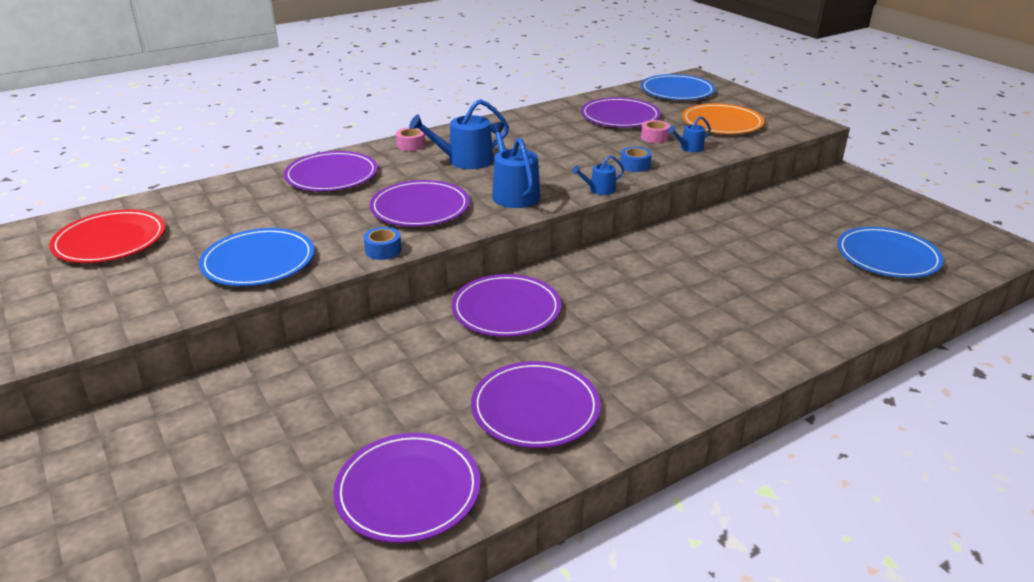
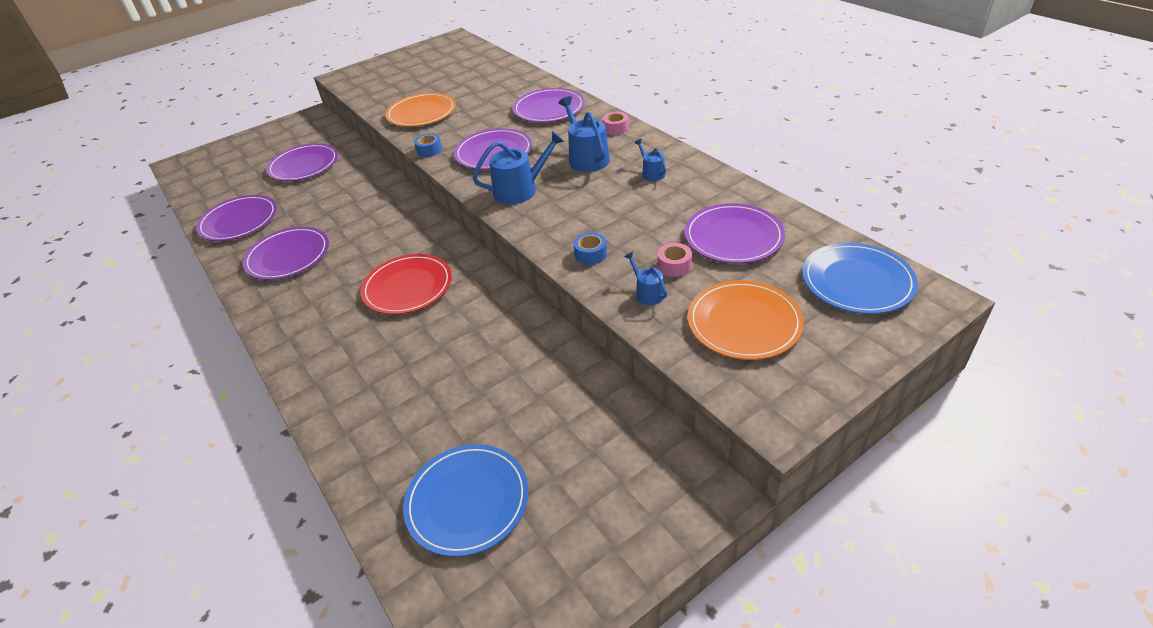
camera: 90 degrees right, 10 degrees up
(110, 241) = (454, 67): red plate -> red plate (408, 287)
(258, 261) = (421, 113): blue plate -> orange plate
(506, 309) = (403, 231): purple plate -> purple plate (304, 165)
(599, 190) = (530, 235): blue watering can -> blue watering can (651, 173)

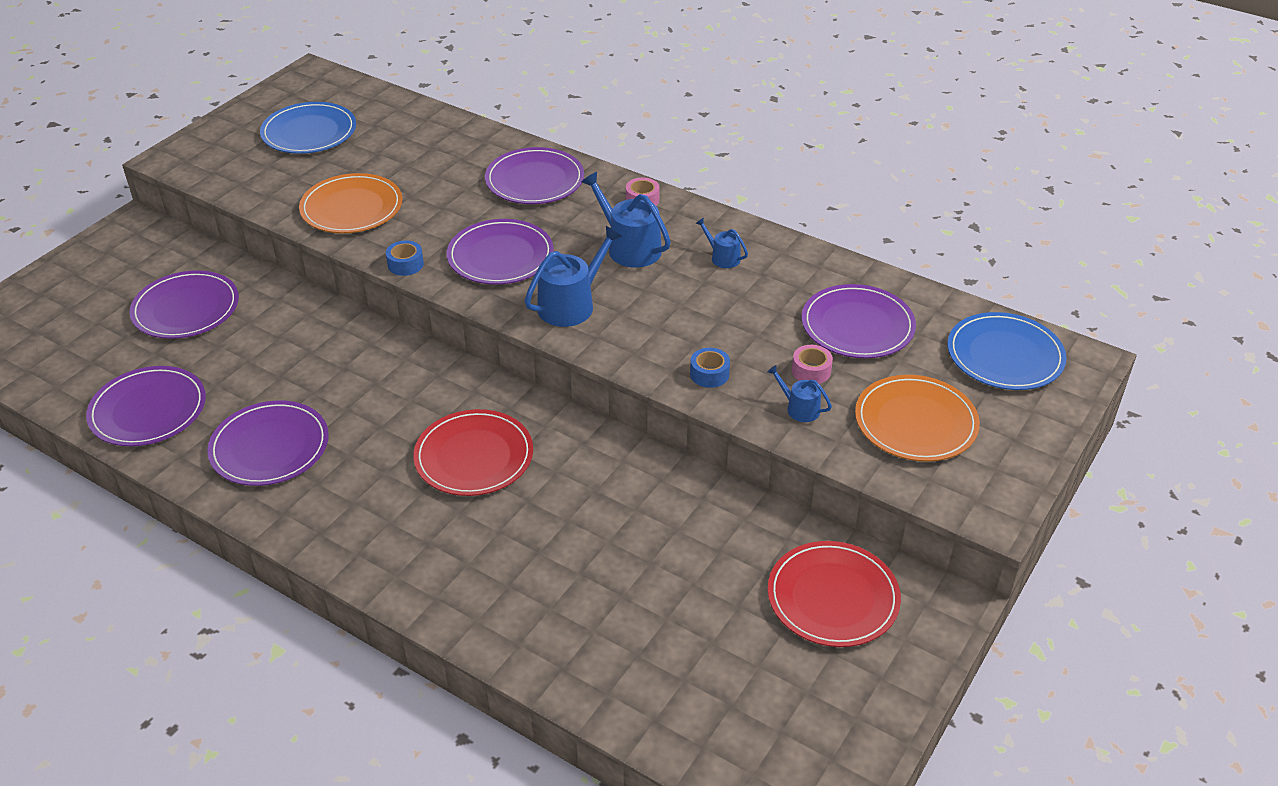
camera: 25 degrees left, 0 degrees up
(467, 501) = (707, 675): blue plate -> blue plate (309, 132)
(610, 460) = (833, 597): none -> red plate

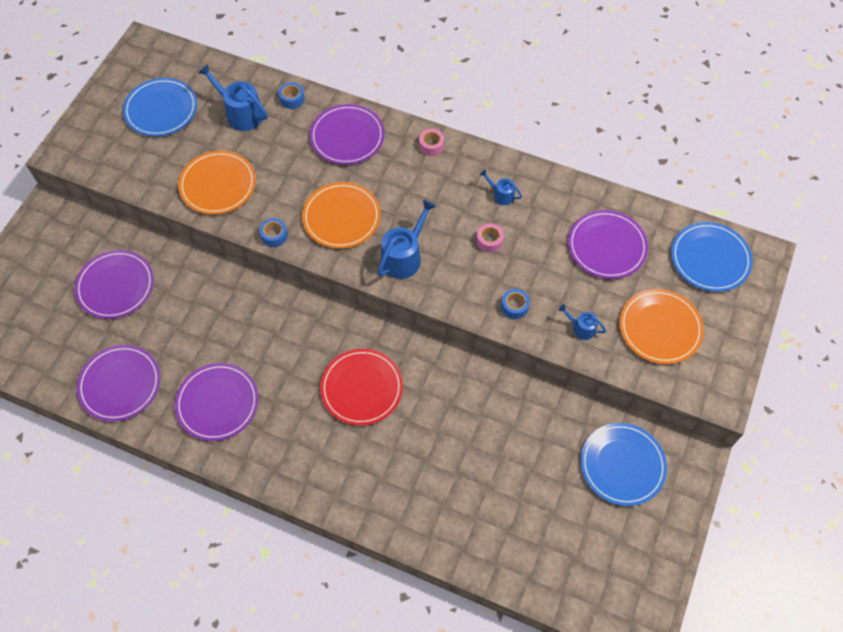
camera: 10 degrees left, 20 degrees up
(476, 139) = (292, 99): none -> blue tape
(500, 256) = (341, 217): purple plate -> orange plate
(629, 247) = (432, 195): blue watering can -> blue watering can (241, 113)
(811, 371) = (583, 293): pink tape -> pink tape (489, 241)
(833, 597) = (622, 465): red plate -> blue plate

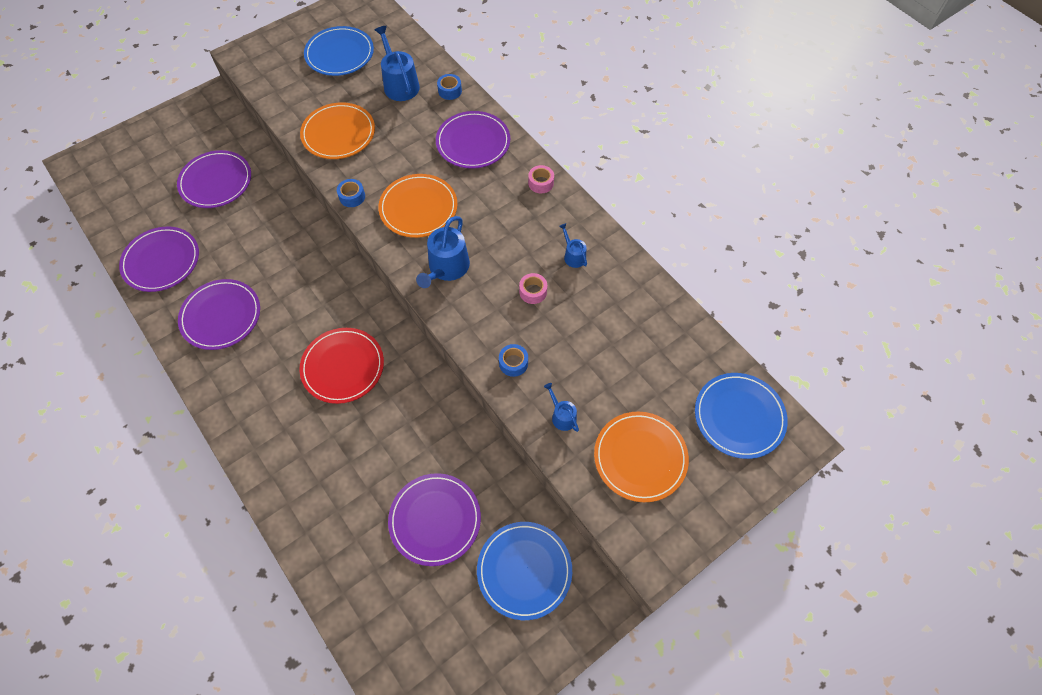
camera: 30 degrees right, 0 degrees up
(404, 257) = (447, 268): blue watering can -> blue watering can turned 135 degrees clockwise
(607, 246) = (641, 352): purple plate -> purple plate (435, 520)

